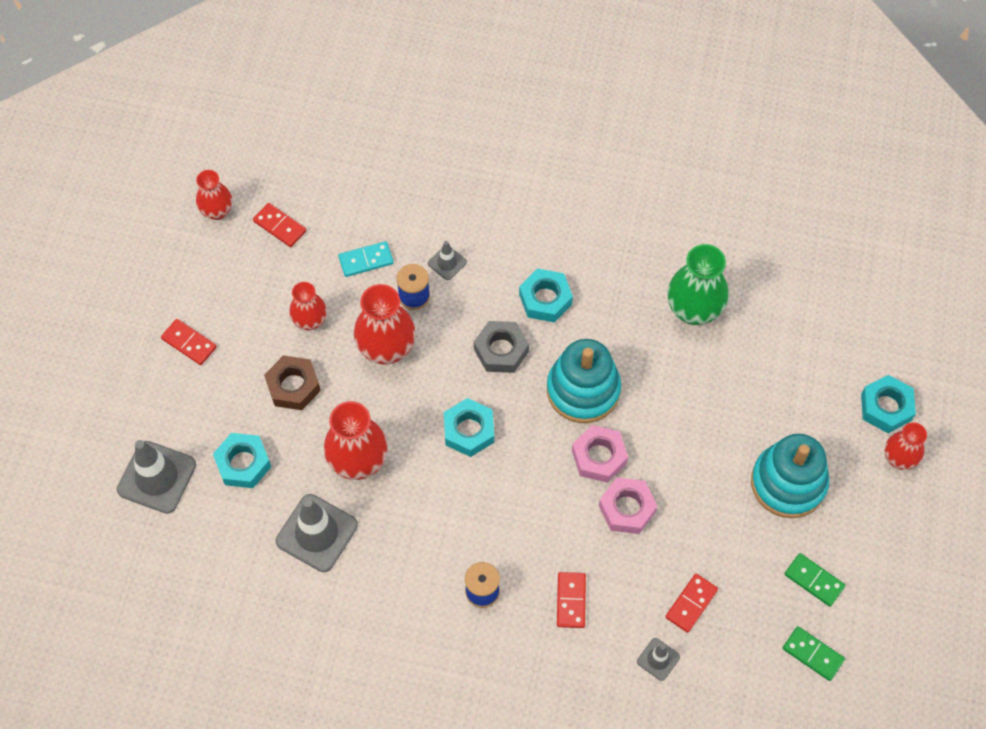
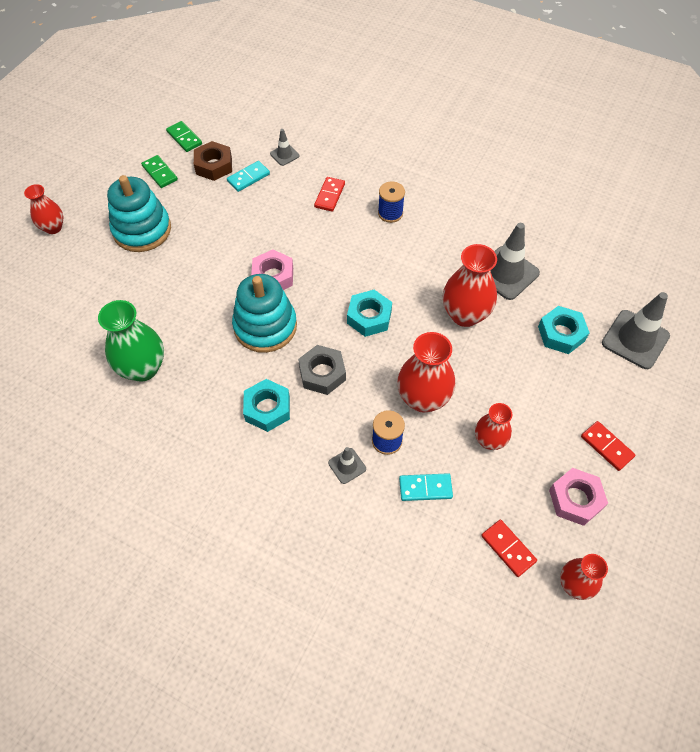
camera: 165 degrees left, 5 degrees down
(293, 386) = (512, 385): brown nut -> brown nut (214, 166)
(627, 508) = (267, 239): pink nut -> pink nut (575, 499)
(691, 603) = (248, 178): red domino -> turquoise domino
(886, 407) = (38, 261): turquoise nut -> none

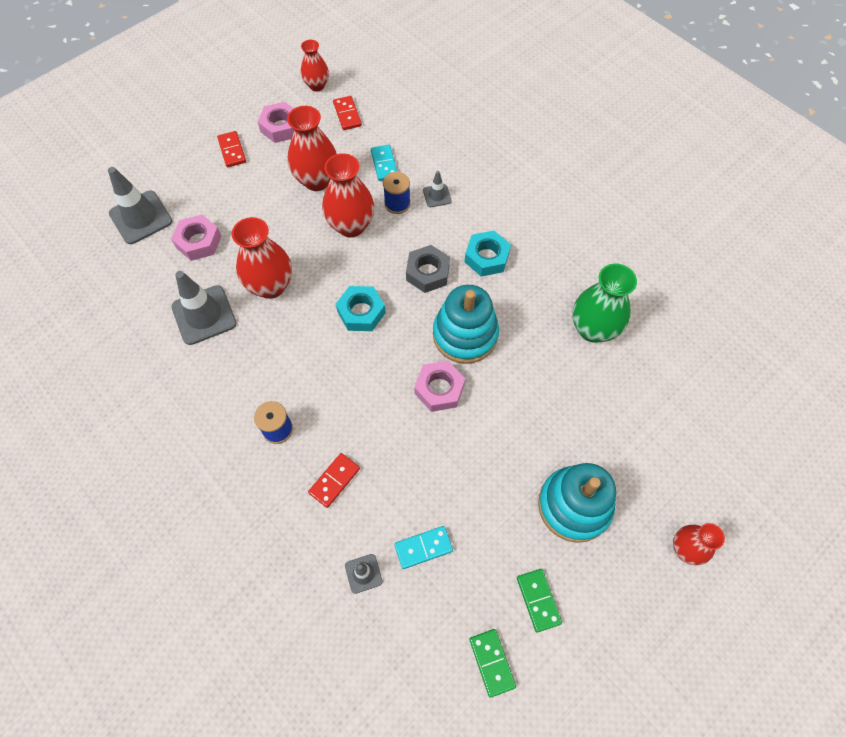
camera: 160 degrees left, 5 degrees up
(214, 166) = (462, 587): brown nut -> none
(425, 488) = (384, 164): turquoise domino -> turquoise domino turned 60 degrees clockwise
(489, 440) = (317, 180): red vase -> red vase, size x1.63
(561, 334) = (198, 241): turquoise nut -> pink nut

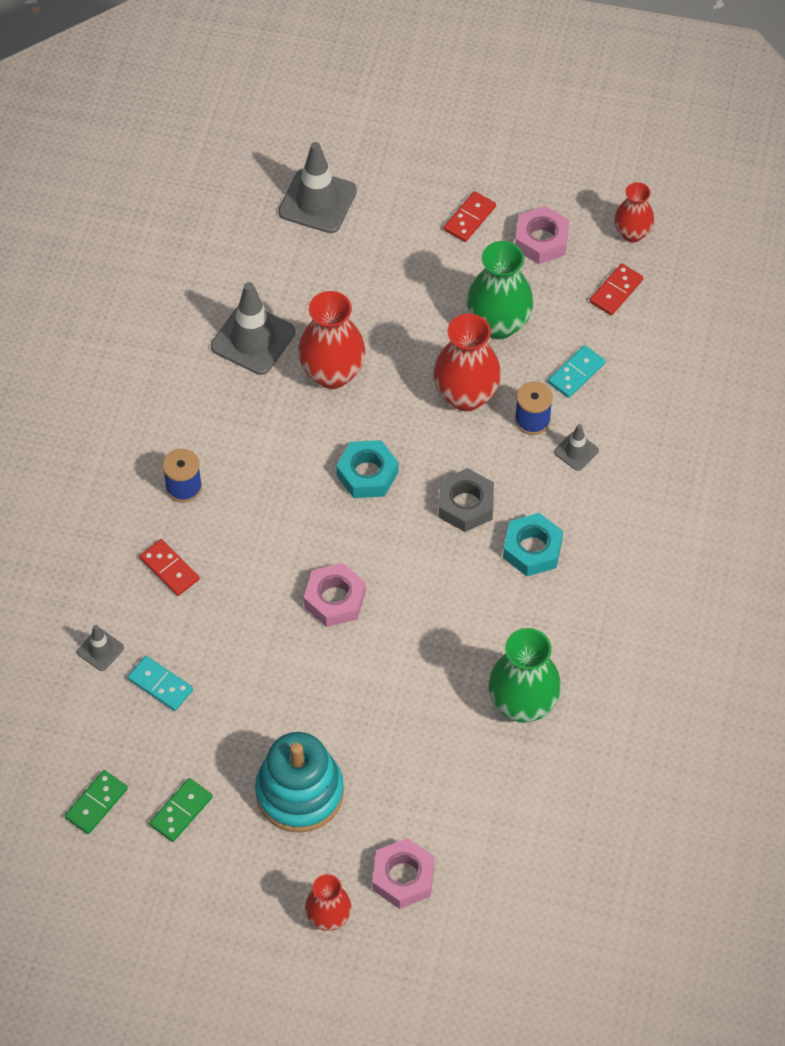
camera: 55 degrees right, 5 degrees down
(198, 241) = (331, 273): pink nut -> pink nut (403, 877)
(317, 180) = (498, 324): red vase -> green vase
(334, 481) = (169, 569): red domino -> red domino turned 45 degrees clockwise
(465, 335) = (417, 585): turquoise stacking toy -> none

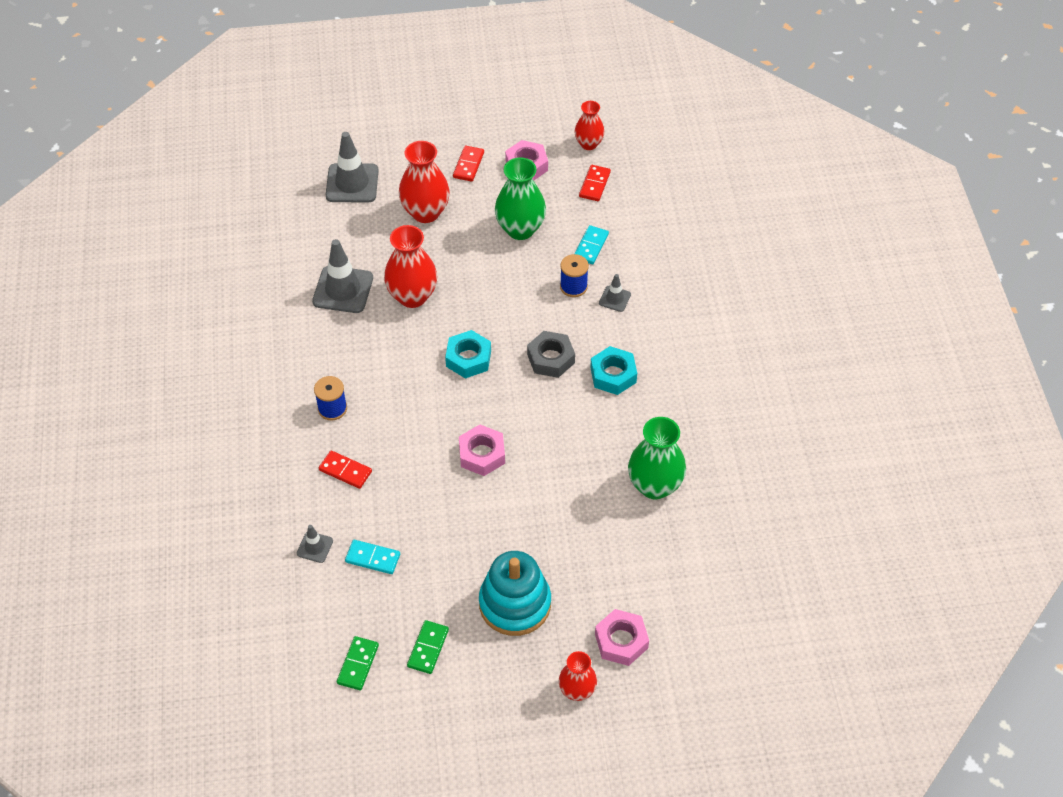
camera: 20 degrees left, 5 degrees down
(466, 395) = (518, 283): red vase -> red vase (425, 212)

